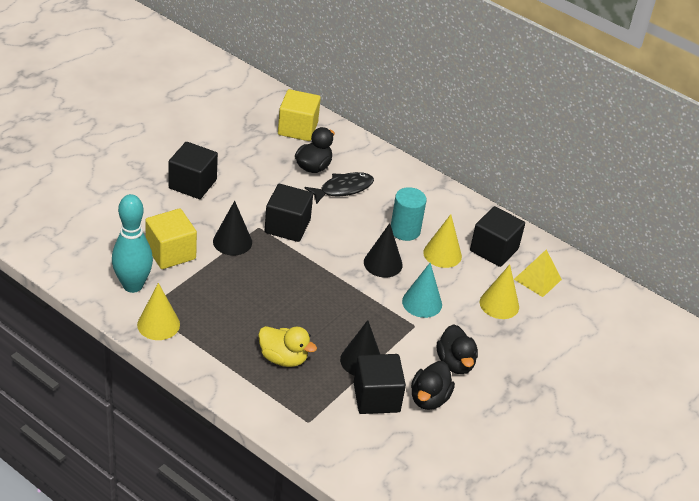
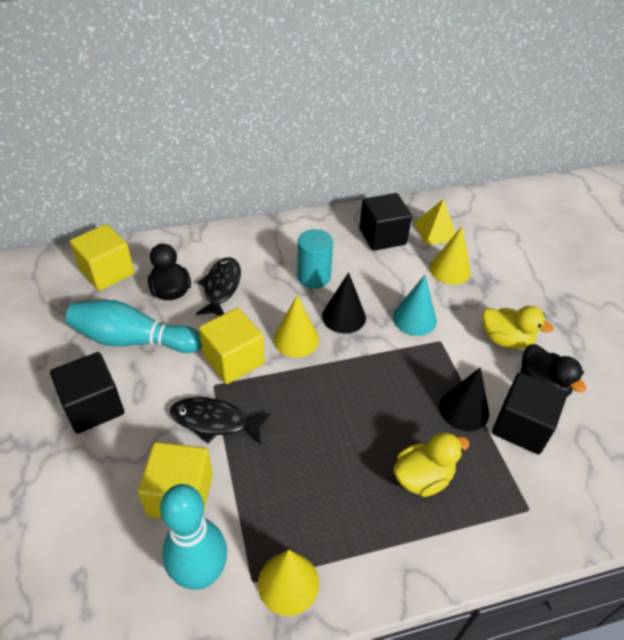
camera: 50 degrees left, 5 degrees up
(232, 241) = (215, 421): black cone -> black fish
(256, 173) = (133, 340): none -> turquoise bowling pin
(287, 226) = (233, 360): black cube -> yellow cube
(442, 254) = (363, 270): yellow cone -> yellow cone (296, 339)
(455, 363) = (505, 340): black duck -> yellow duck

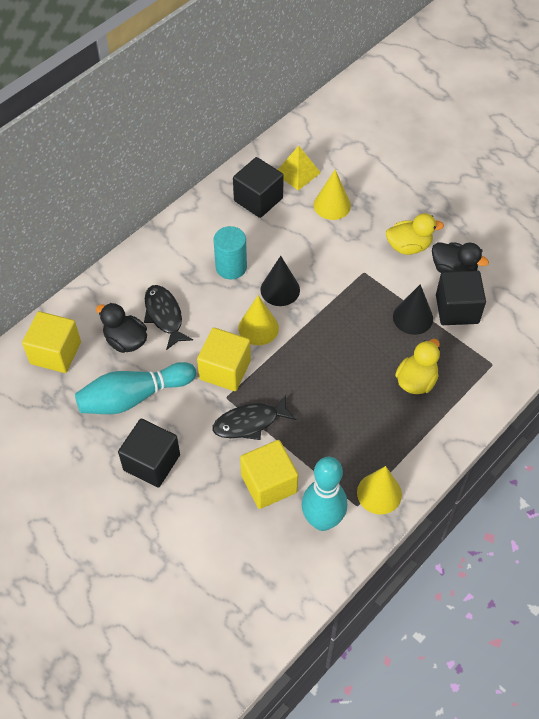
camera: 30 degrees left, 10 degrees up
(414, 319) = (333, 263): turquoise cone -> none

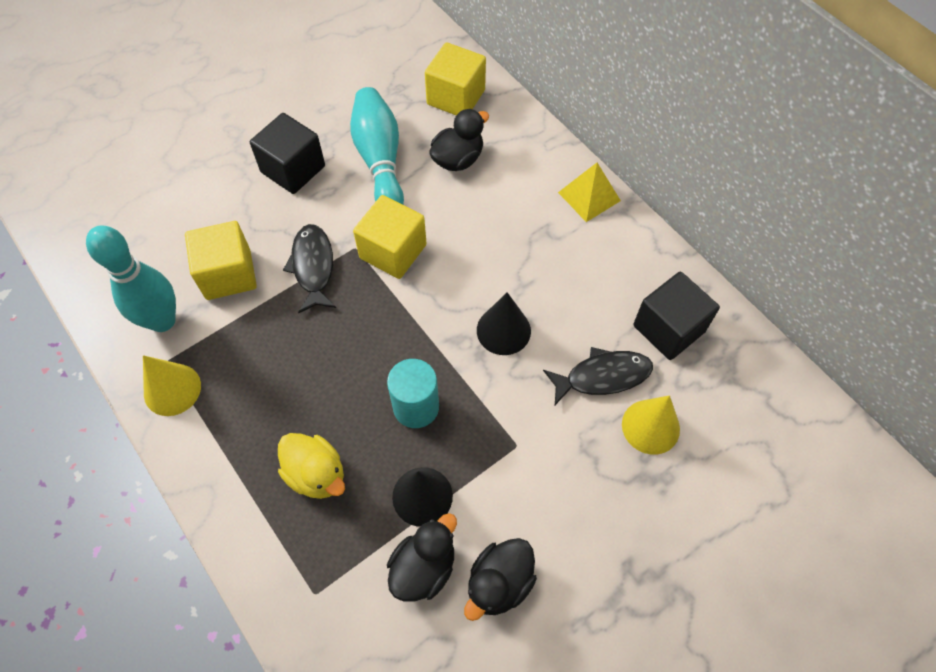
camera: 100 degrees right, 5 degrees up
(164, 316) = (486, 199): black fish -> black fish (602, 376)
(231, 267) = (550, 279): turquoise cylinder -> turquoise cylinder (416, 407)
(258, 328) = (446, 296): yellow cone -> none
(297, 173) = (720, 390): yellow pyramid -> yellow pyramid (589, 196)
(409, 246) = (556, 524): yellow duck -> none
(457, 309) = (424, 567): black cube -> black duck

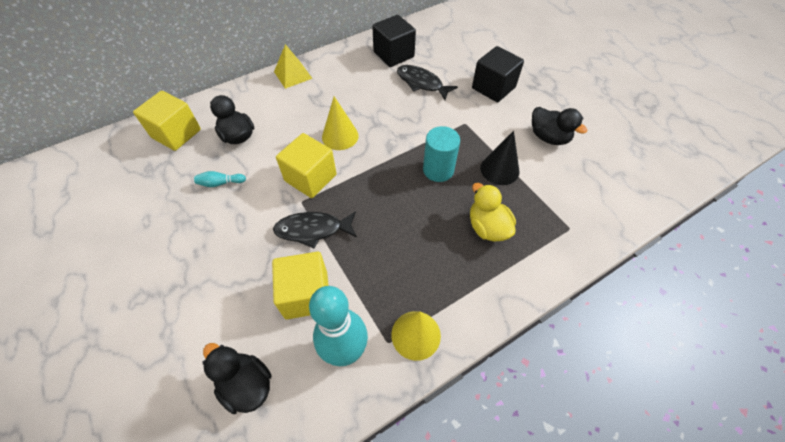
camera: 85 degrees left, 5 degrees down
(293, 169) = (206, 245): black cube -> black cube (493, 88)
(316, 474) = (487, 227): yellow duck -> yellow duck turned 75 degrees counterclockwise
(380, 160) = (220, 183): turquoise bowling pin -> turquoise bowling pin, size x0.42
(424, 567) = (544, 171): black duck -> black duck (246, 384)
(503, 330) = (386, 123): black cone -> none
(602, 376) = (422, 83): black fish -> black fish turned 45 degrees counterclockwise
(650, 426) = (453, 69): yellow cone -> yellow cone (340, 136)

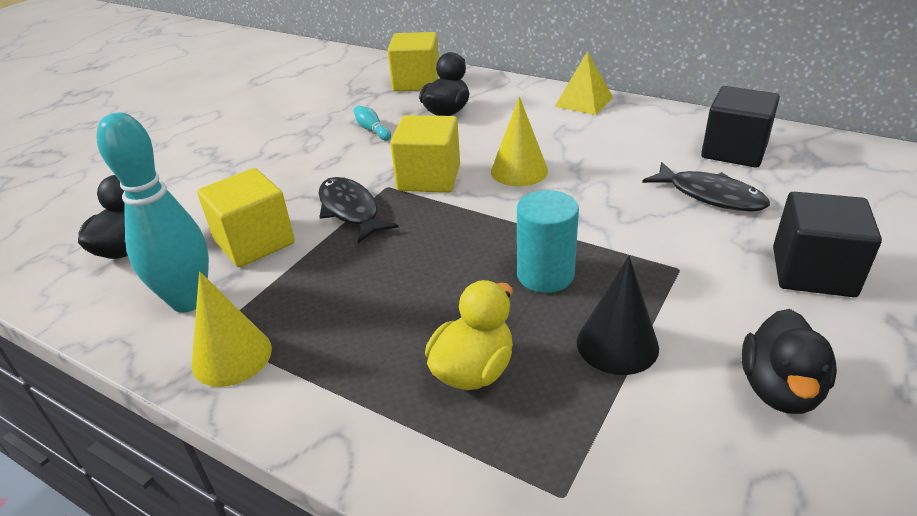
camera: 65 degrees right, 20 degrees down
(422, 83) = (710, 195): black fish -> black fish turned 120 degrees clockwise

